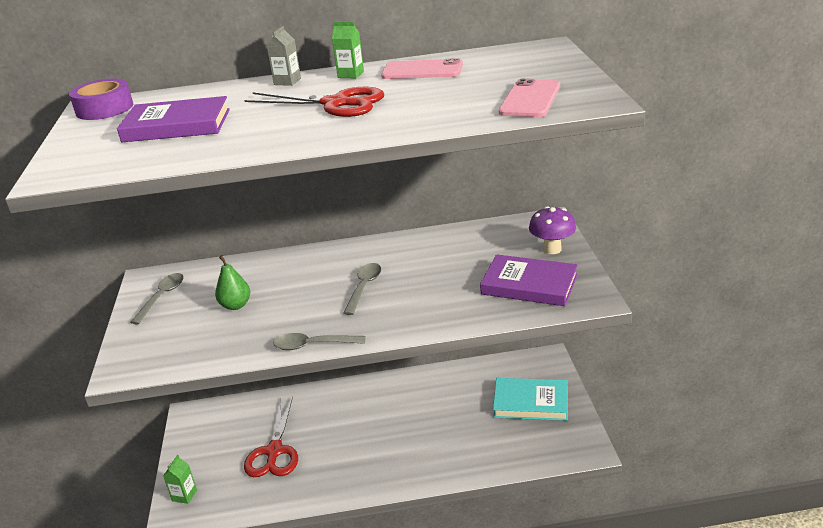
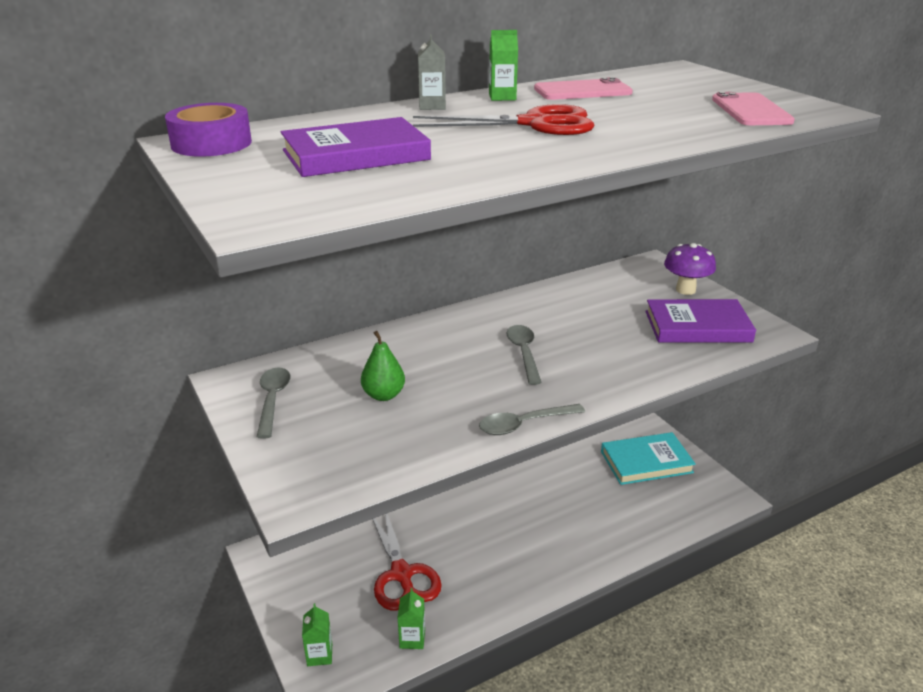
camera: 25 degrees left, 0 degrees up
(252, 500) = (412, 639): none -> green carton

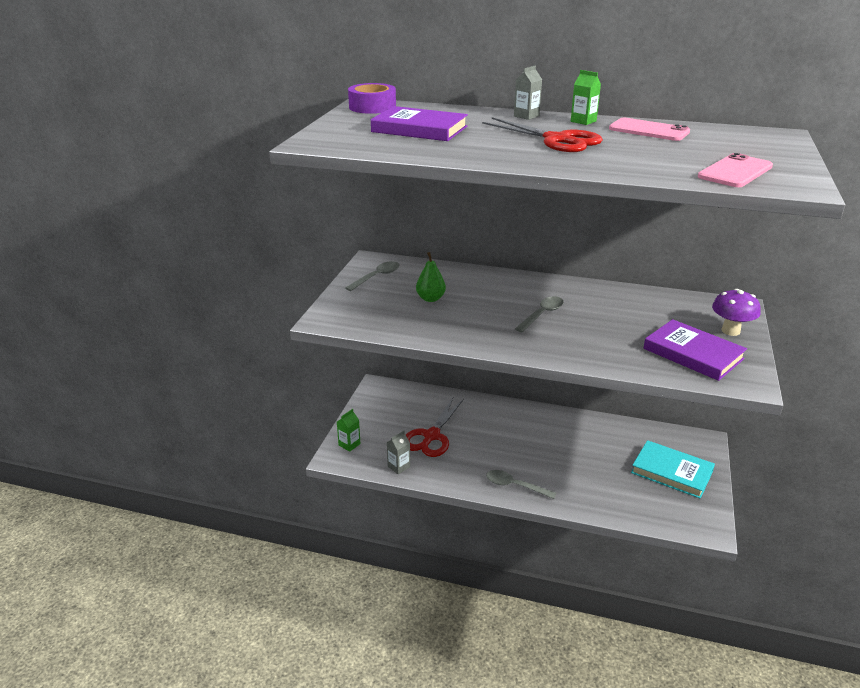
camera: 45 degrees right, 0 degrees up
(412, 639) = (399, 467): green carton -> grey carton
(524, 424) = (478, 346): grey spoon -> grey spoon (515, 486)

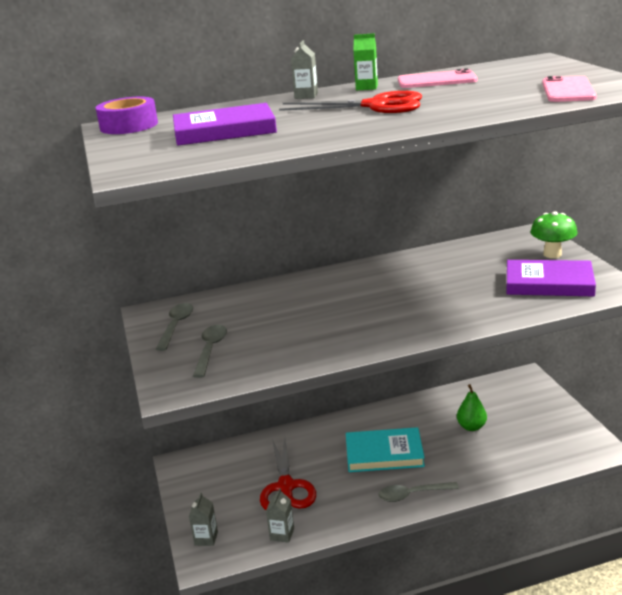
camera: 30 degrees left, 5 degrees down
(349, 444) = (206, 538): green carton -> grey carton
(430, 298) = (261, 325): green pear -> green pear (471, 427)
(542, 314) = (386, 299): grey spoon -> grey spoon (210, 350)
(671, 472) = (528, 416): turquoise book -> turquoise book (384, 453)
(730, 331) = (552, 254): purple mushroom -> green mushroom

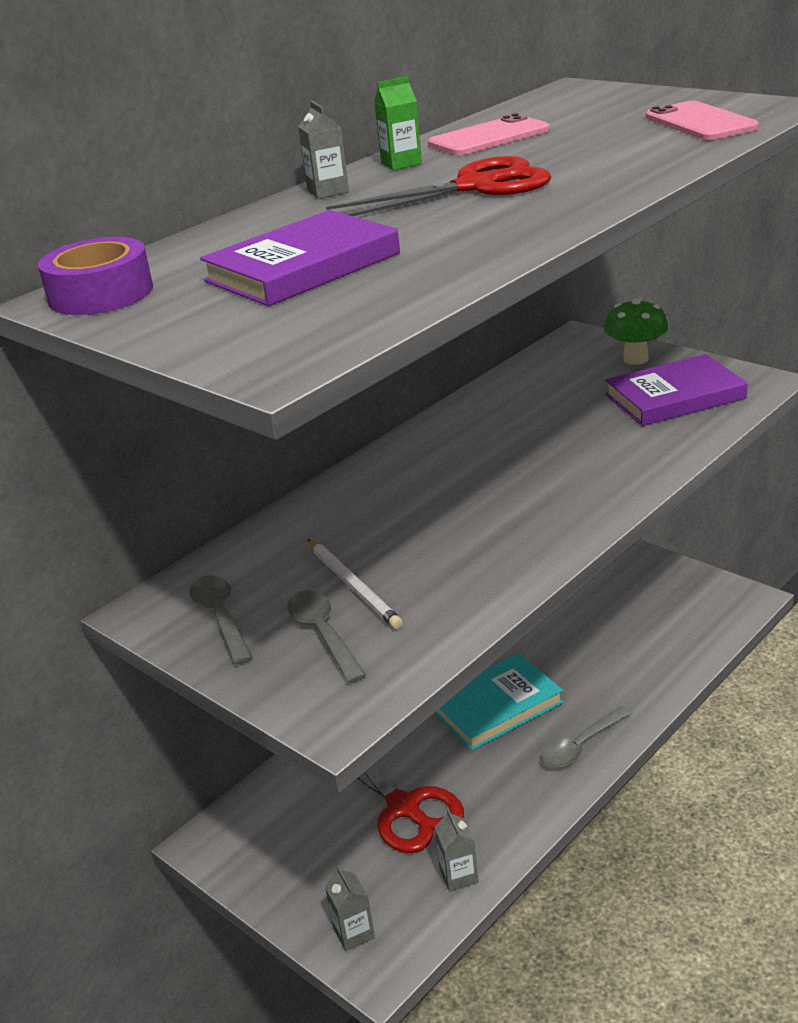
camera: 30 degrees left, 5 degrees up
(251, 331) = (353, 586): none -> white pencil
(471, 427) = (575, 627): green pear -> none

